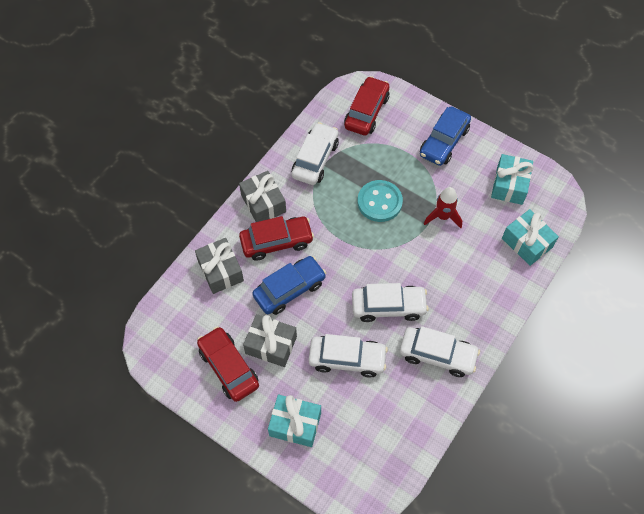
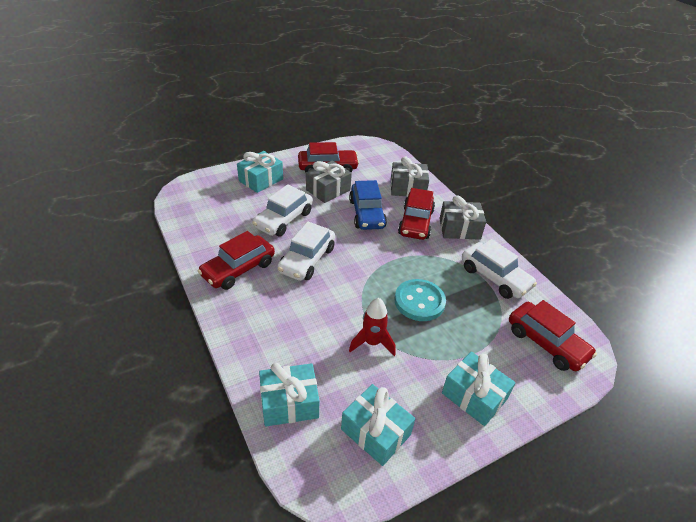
camera: 115 degrees right, 20 degrees down
(437, 355) = (238, 269): white car -> red car
(444, 142) = (474, 396): blue car -> turquoise gift

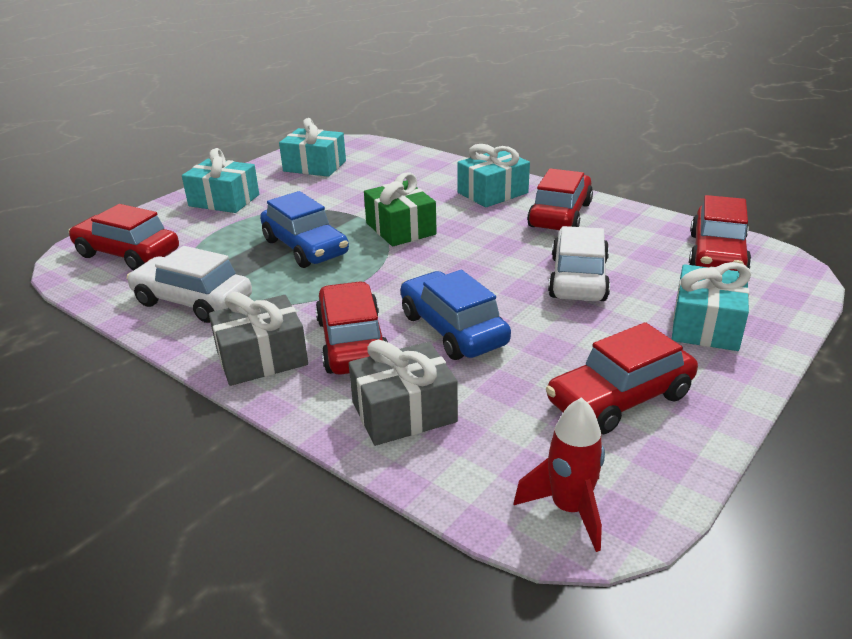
camera: 160 degrees right, 10 degrees down
(199, 208) = (717, 254): none -> red car
(289, 403) = (400, 161): turquoise gift -> turquoise gift (492, 193)
(307, 260) = (487, 245): white car -> none
(328, 190) = (564, 349): grey gift -> none
(349, 296) = (400, 229): none -> green gift
(372, 343) = (347, 205): red rocket -> red rocket (569, 509)
(419, 301) = (305, 247): turquoise button -> blue car

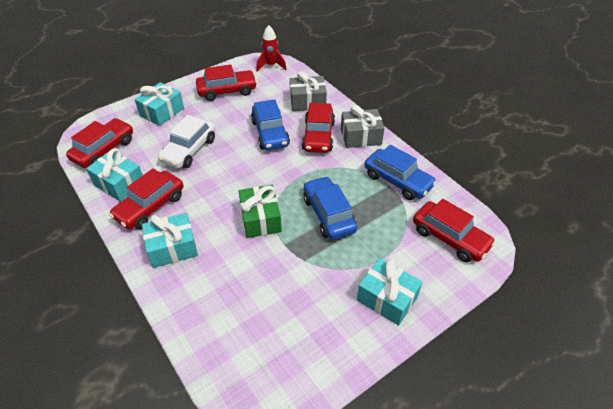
camera: 165 degrees left, 15 degrees up
(193, 301) = (398, 181): white car -> blue car
(314, 166) = (299, 346): turquoise gift -> turquoise gift (119, 183)

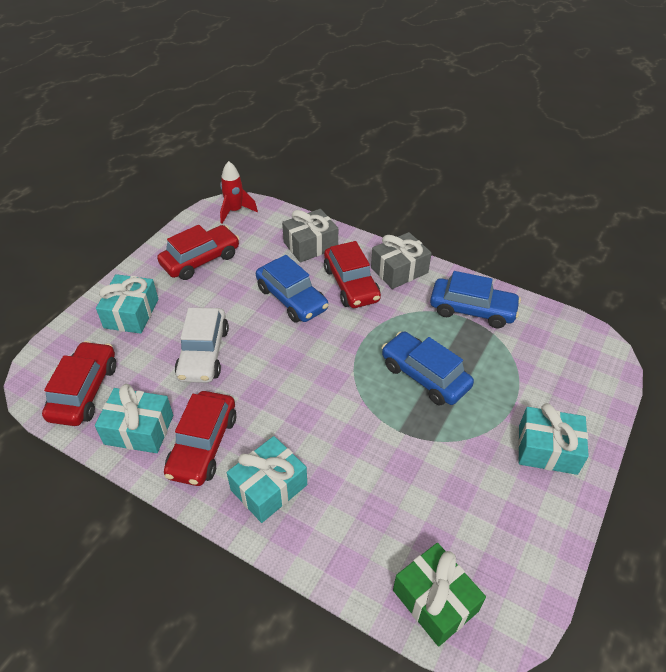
camera: 25 degrees left, 0 degrees up
(261, 219) = (352, 410): green gift -> green gift (435, 600)
(450, 238) = (565, 356): red car -> none

